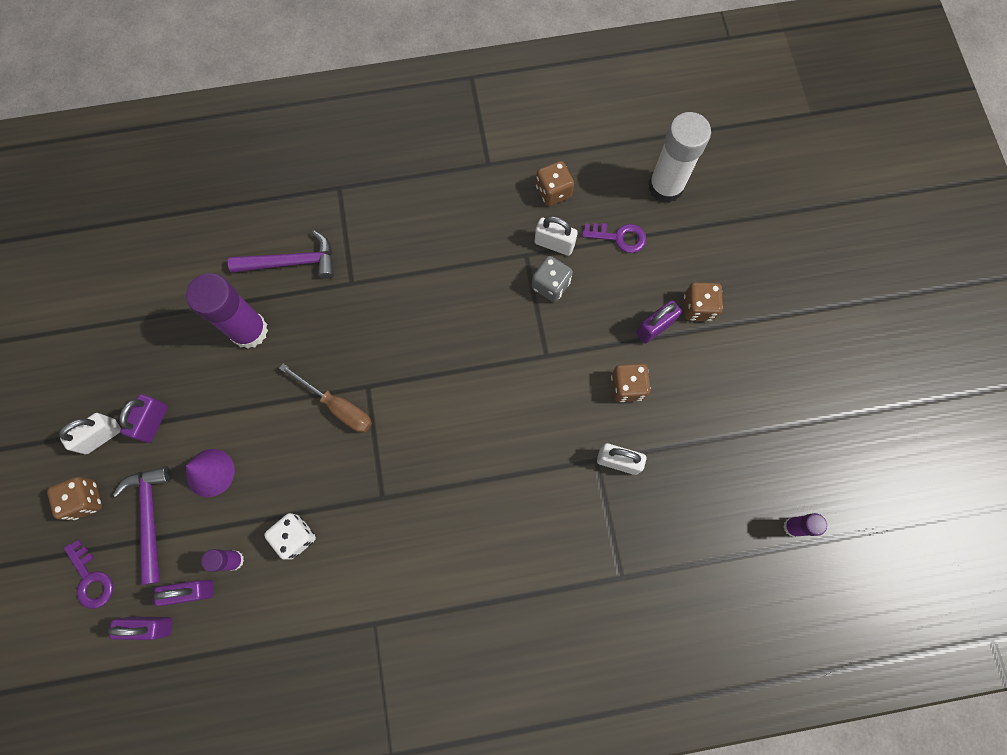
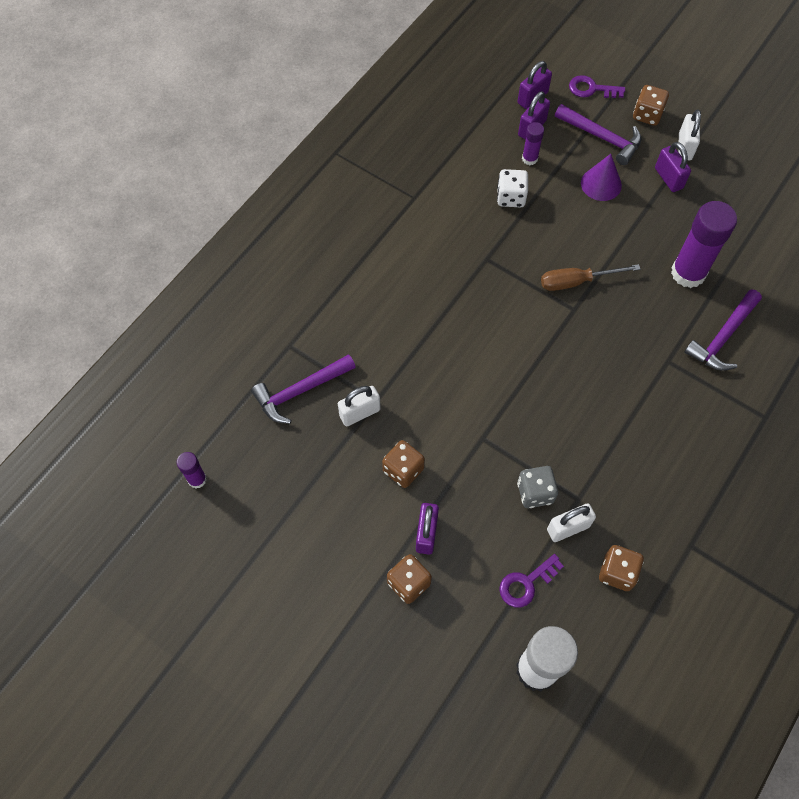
camera: 135 degrees right, 10 degrees down
(648, 525) = (300, 391): none -> purple hammer

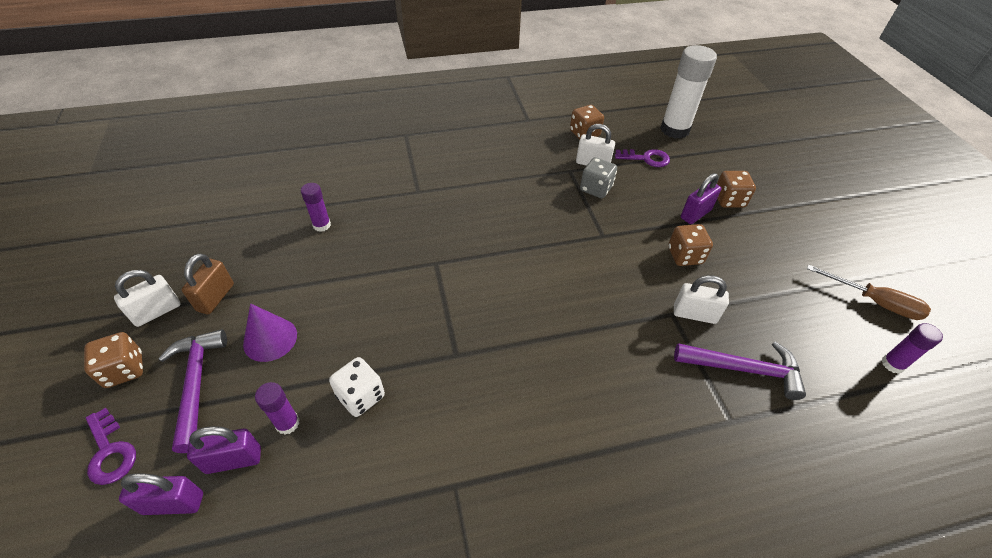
camera: 140 degrees left, 15 degrees down
(576, 281) = (407, 279): brown screwdriver -> brown screwdriver (874, 302)
(668, 178) = (215, 297): purple padlock -> brown padlock
(688, 273) = (322, 225): purple glue stick -> purple glue stick, size x0.49
(722, 337) = (364, 179): purple hammer -> none

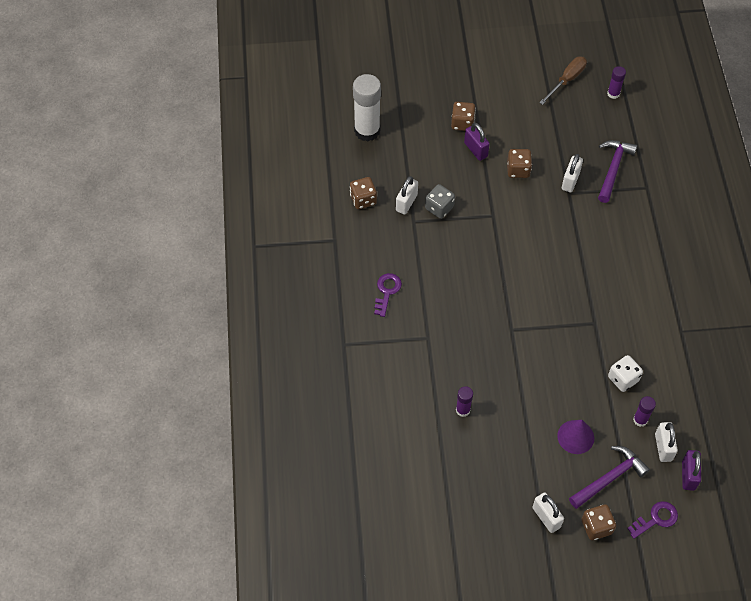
camera: 80 degrees left, 10 degrees up
(196, 384) = (609, 478): purple hammer -> purple hammer turned 150 degrees clockwise
(215, 297) = (535, 479): brown padlock -> none
(233, 460) = (663, 447): purple padlock -> white padlock
(646, 158) = (405, 163): purple key -> purple key (387, 291)

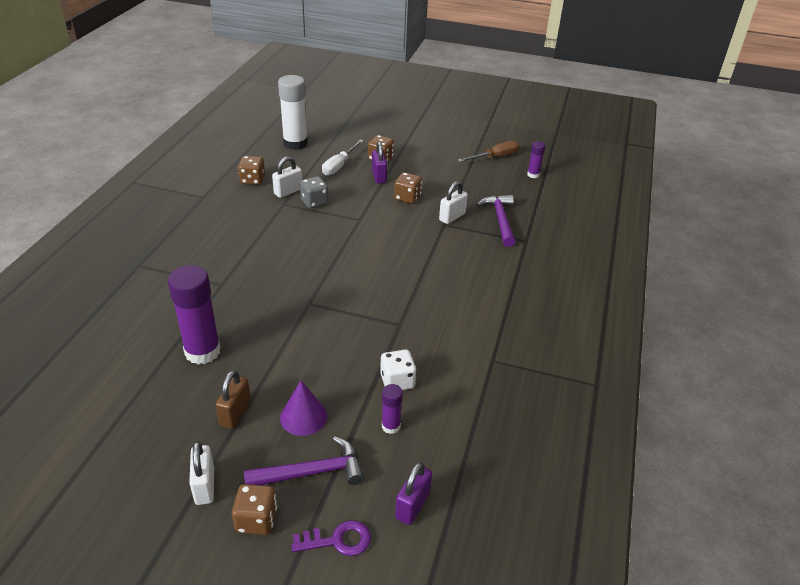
camera: 20 degrees right, 20 degrees down
(387, 291) = (215, 242): purple key -> none
(430, 148) = (339, 165): none -> white screwdriver
(463, 410) = (202, 351): purple glue stick -> purple glue stick, size x2.03
(526, 453) = (235, 413): none -> brown padlock
(613, 169) = (500, 220): purple hammer -> purple hammer turned 45 degrees counterclockwise
(663, 447) = (400, 463): white padlock -> none

